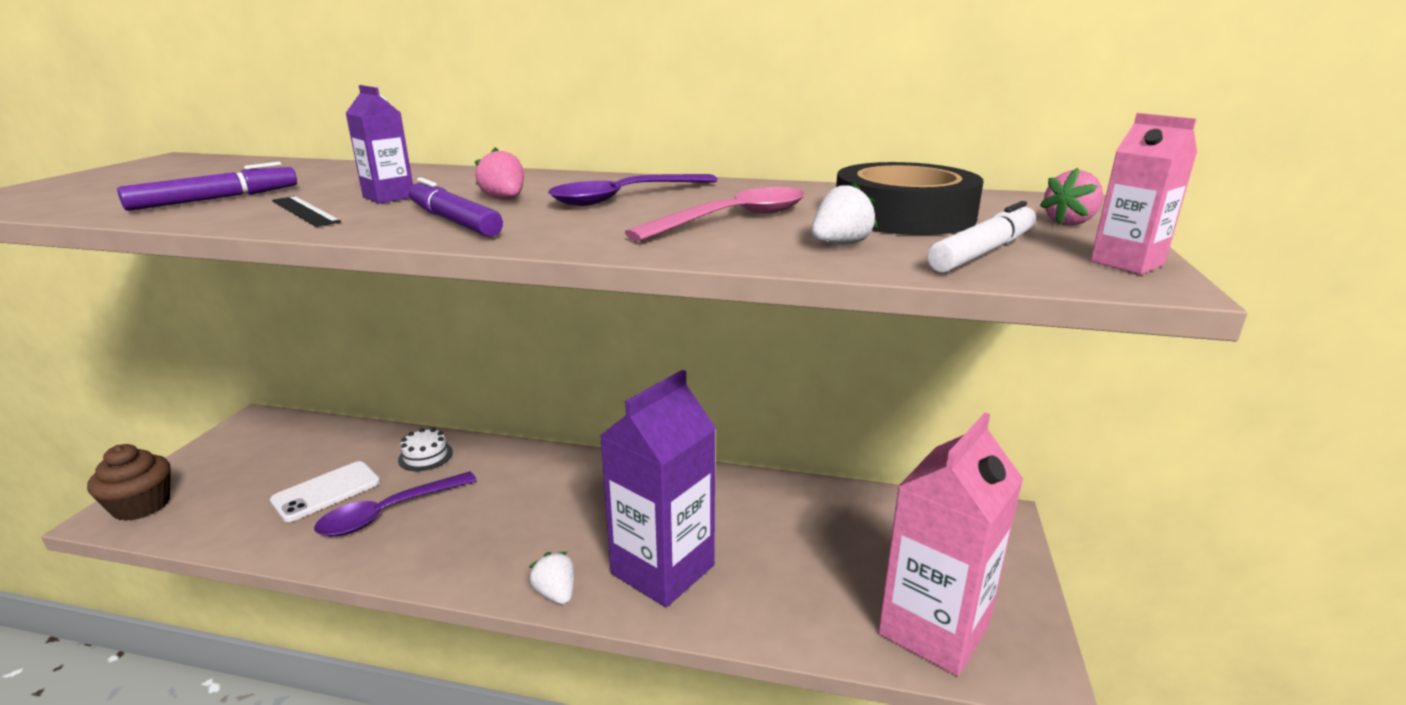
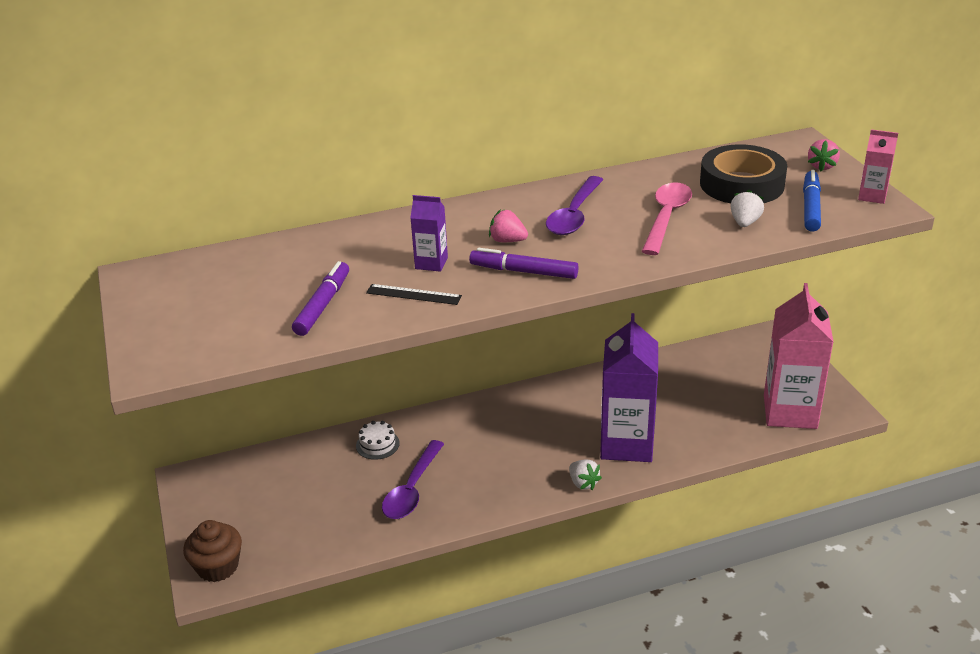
camera: 30 degrees left, 10 degrees up
(326, 491) = (344, 497): white phone -> none
(556, 593) = (583, 483): white strawberry -> white strawberry turned 150 degrees counterclockwise
(983, 252) = (811, 207): white marker -> blue marker

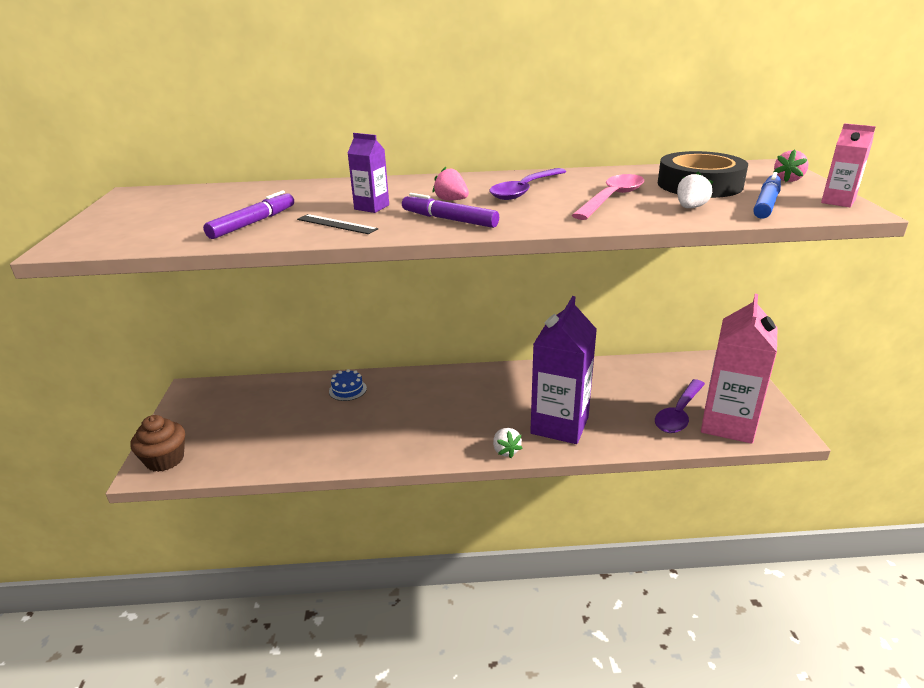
camera: 15 degrees right, 5 degrees down
(377, 444) = (347, 390): white cake -> blue cake
(412, 489) = (355, 428): purple spoon -> purple spoon (679, 413)

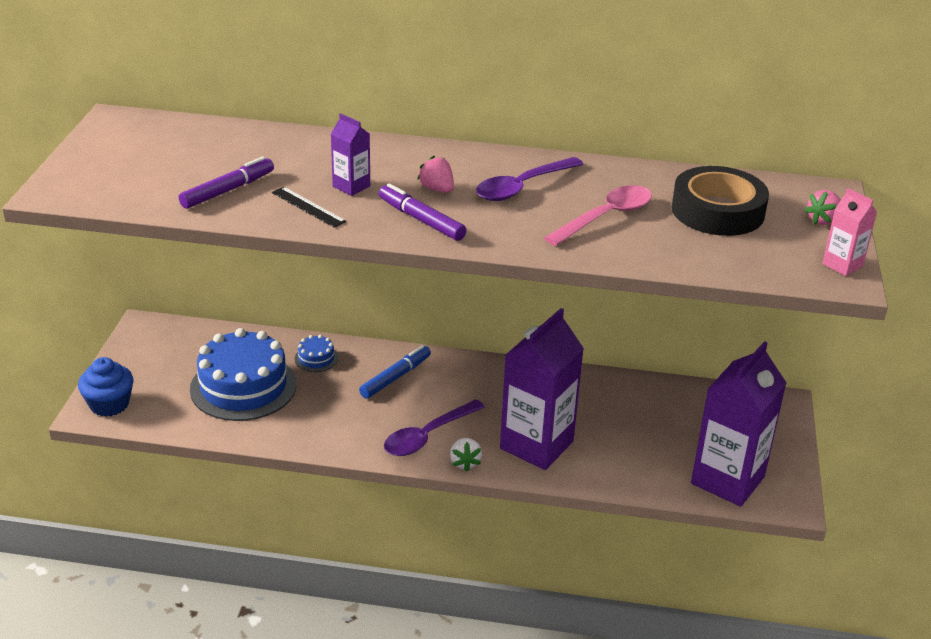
camera: 10 degrees right, 5 degrees up
(165, 460) = (109, 404): brown cupcake -> blue cupcake
(289, 423) = (243, 386): none -> blue cake
(679, 413) = (679, 457): purple spoon -> purple spoon (428, 436)
(690, 208) = (677, 246): white strawberry -> none
(728, 424) = (727, 480): pink carton -> purple carton
(766, 203) = (763, 254): blue marker -> blue marker (396, 377)

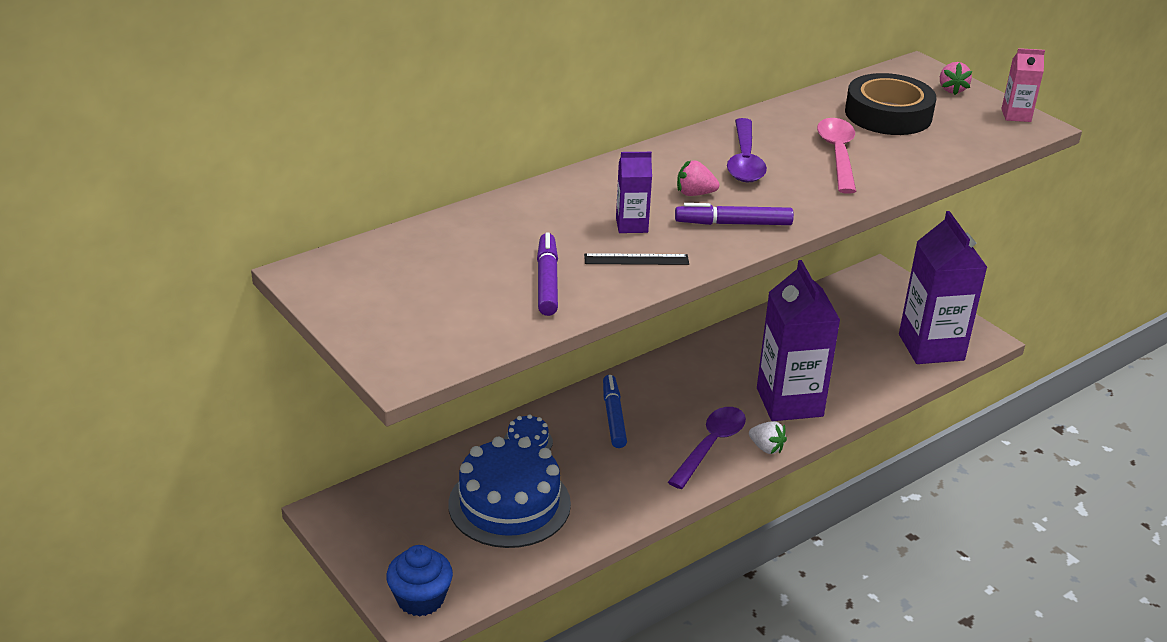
camera: 45 degrees left, 0 degrees up
(428, 436) = (710, 446): purple spoon -> purple spoon turned 150 degrees counterclockwise

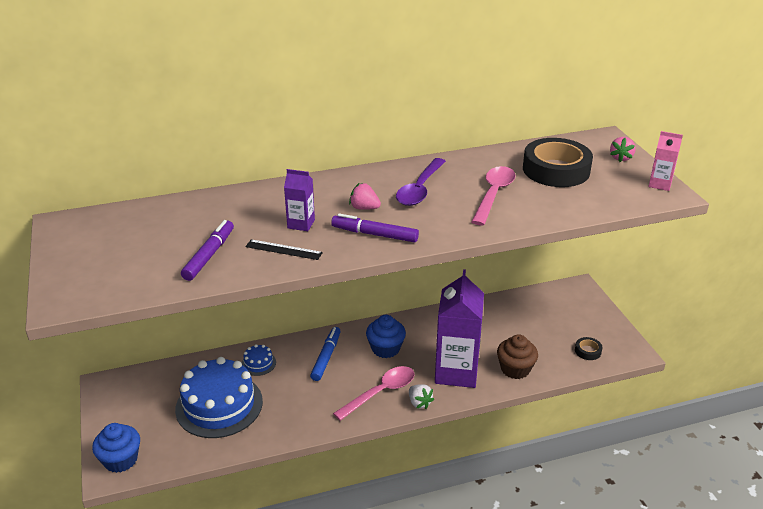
camera: 20 degrees right, 0 degrees up
(684, 391) = (385, 348): none -> blue cupcake
(710, 446) = (380, 393): purple spoon -> pink spoon
(858, 385) = (515, 369): none -> brown cupcake
(931, 347) = (588, 351): purple carton -> black tape

